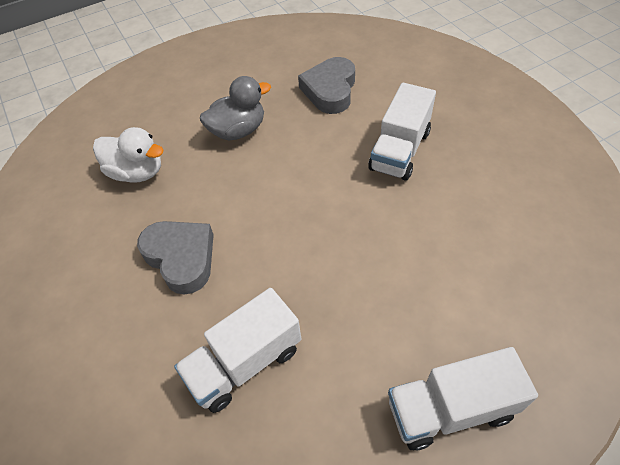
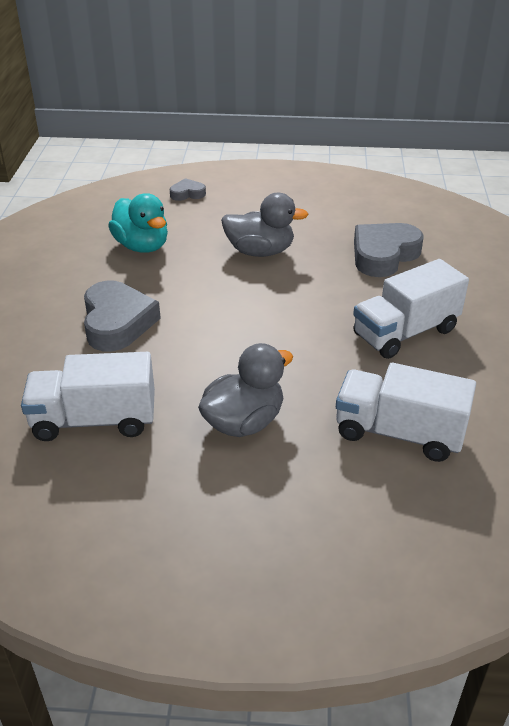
camera: 30 degrees right, 15 degrees down
(131, 102) = (187, 194): none -> grey heart
(137, 172) = (142, 246): white duck -> turquoise duck
(358, 293) = (244, 422): none -> grey duck
(450, 409) = (238, 553): white truck -> white truck (399, 433)

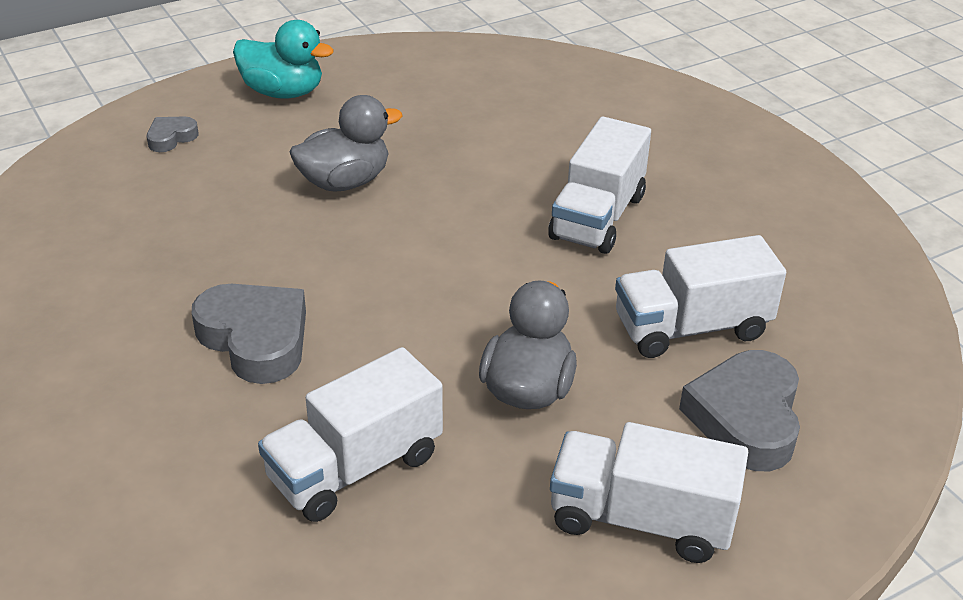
camera: 35 degrees left, 0 degrees up
(142, 246) = (183, 229): turquoise duck -> turquoise duck (283, 92)
(231, 541) = (641, 519): none -> white truck
(383, 255) = (491, 136): grey heart -> grey heart (745, 418)

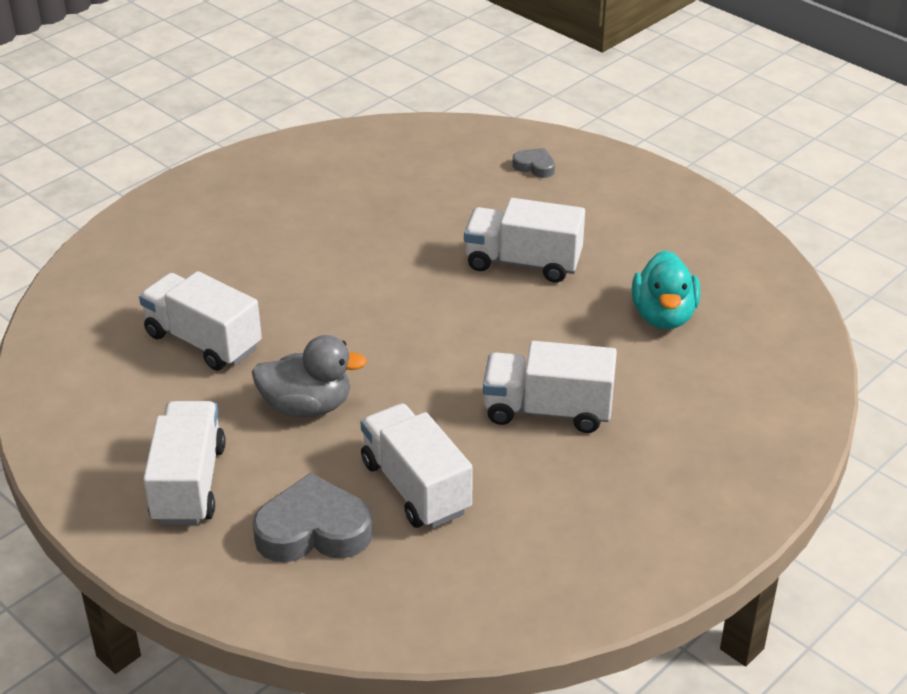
camera: 75 degrees right, 0 degrees up
(255, 339) = (314, 268): grey heart -> none
(283, 92) = (635, 201): turquoise duck -> turquoise duck (663, 316)
(345, 182) = (523, 263): grey duck -> white truck

